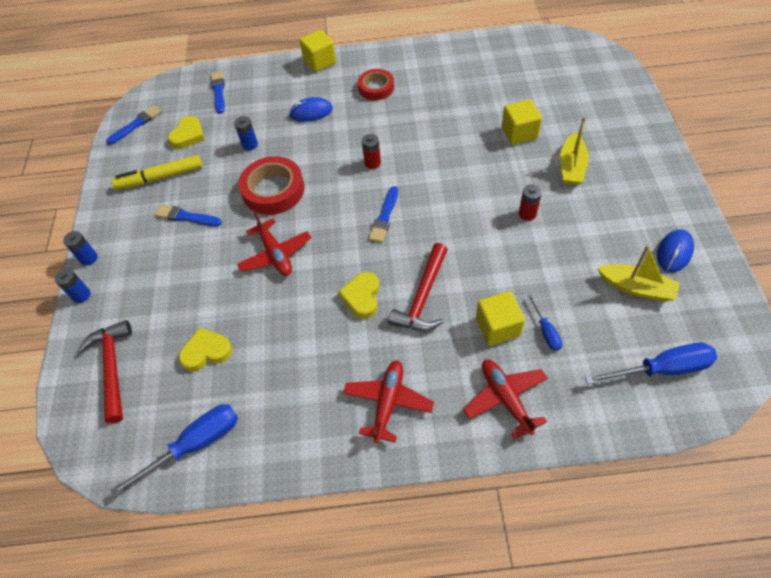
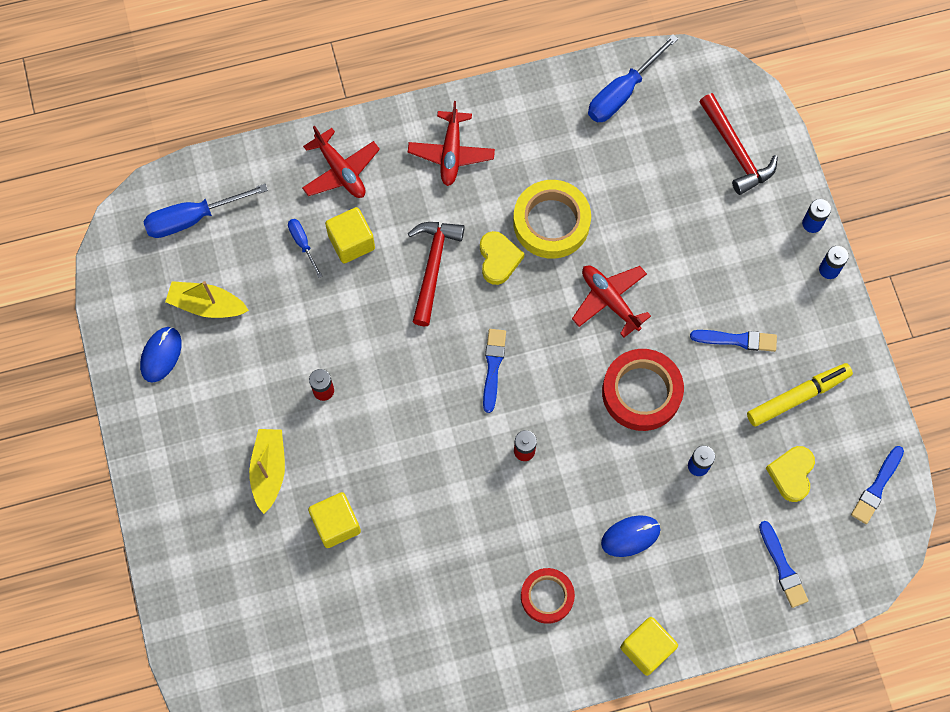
camera: 165 degrees right, 15 degrees up
(206, 352) = (646, 179): yellow heart -> none
(306, 323) = (551, 222): none -> yellow tape

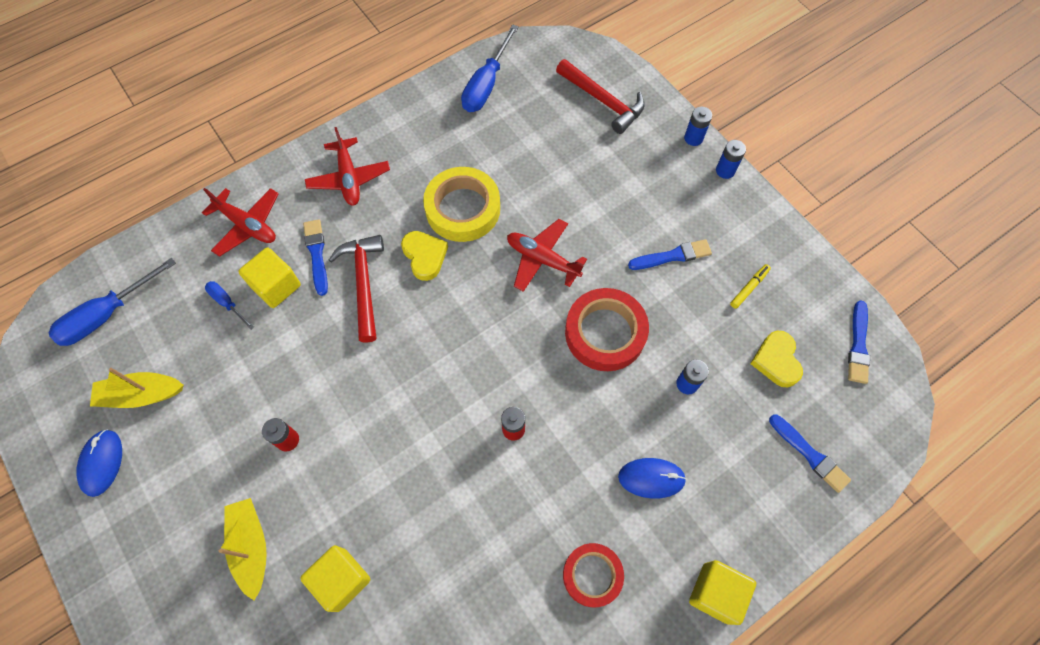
camera: 20 degrees left, 5 degrees down
(493, 367) = (453, 357): blue brush -> blue brush (317, 254)
(630, 536) = (651, 478): blue mouse -> blue mouse turned 45 degrees clockwise
(797, 397) = (749, 288): yellow marker -> yellow marker, size x0.52

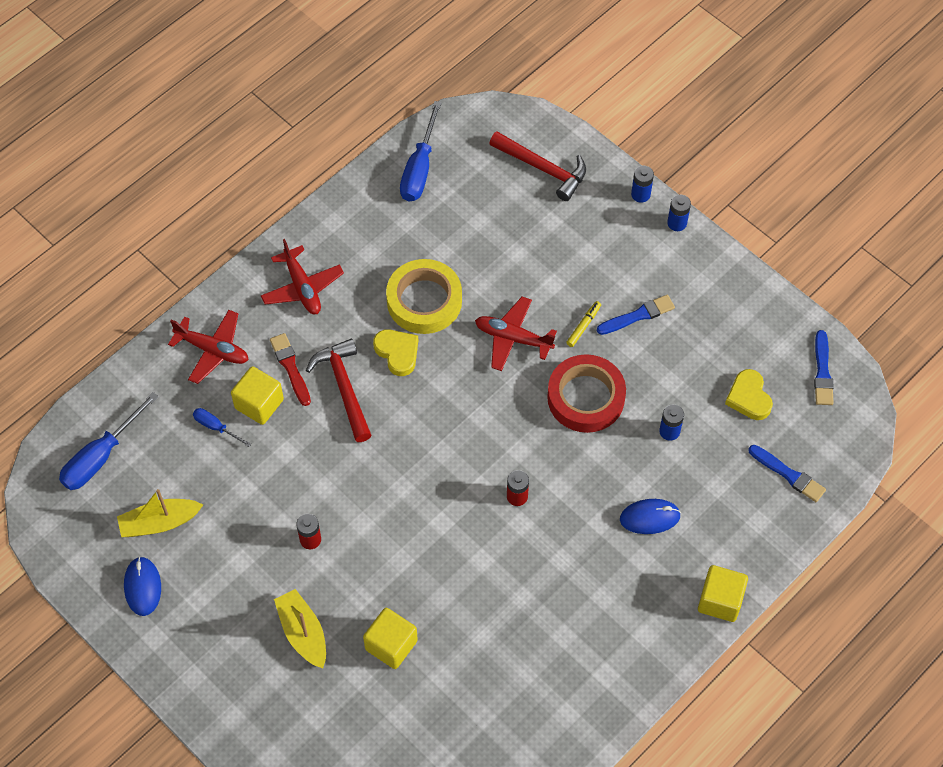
camera: 10 degrees left, 5 degrees down
(317, 254) = (290, 367): blue brush -> red brush
(592, 575) = (611, 604): red tape -> none
(749, 288) = (715, 334): yellow marker -> yellow marker (583, 326)

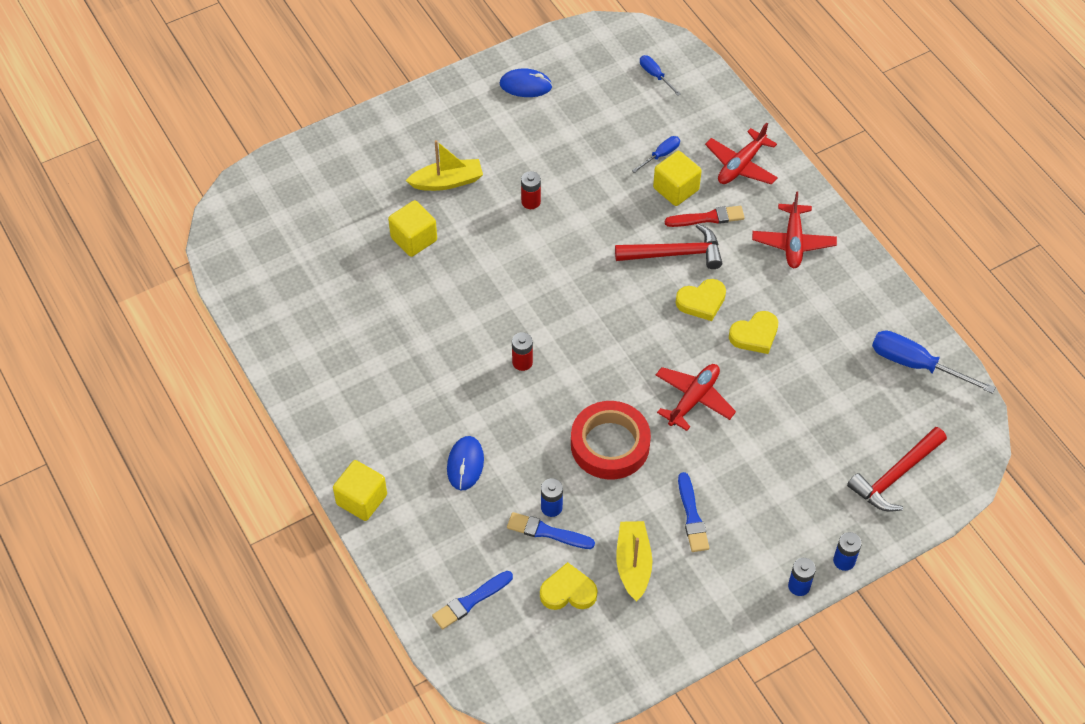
camera: 105 degrees right, 5 degrees down
(101, 456) = (655, 75): blue screwdriver -> blue screwdriver, size x0.53
(160, 523) = (580, 104): yellow boat -> yellow boat (633, 564)
(302, 287) = (793, 242): red plane -> red plane turned 75 degrees counterclockwise
(424, 301) = (755, 335): yellow tape -> yellow heart
(583, 326) = (692, 463): yellow marker -> none
(822, 372) = (578, 673): blue brush -> blue brush (547, 532)

